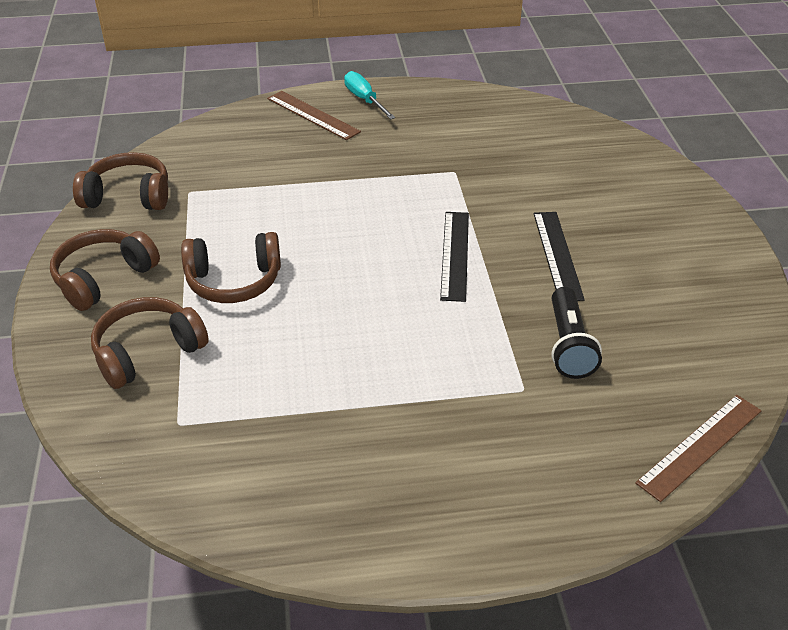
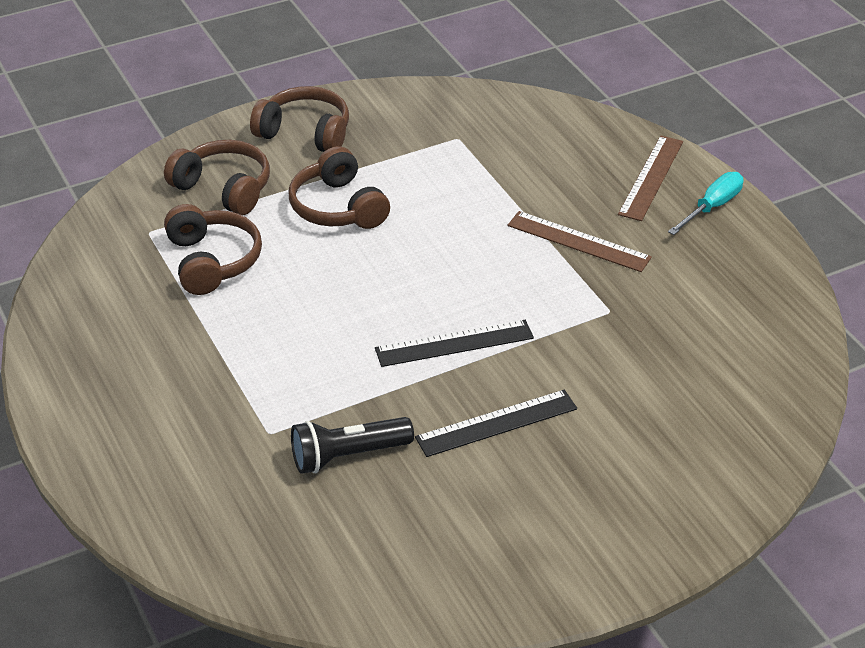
camera: 70 degrees right, 0 degrees up
(128, 196) = (429, 105): brown headphones -> brown headphones (212, 261)
(700, 446) = (238, 576): brown ruler -> brown ruler (578, 241)

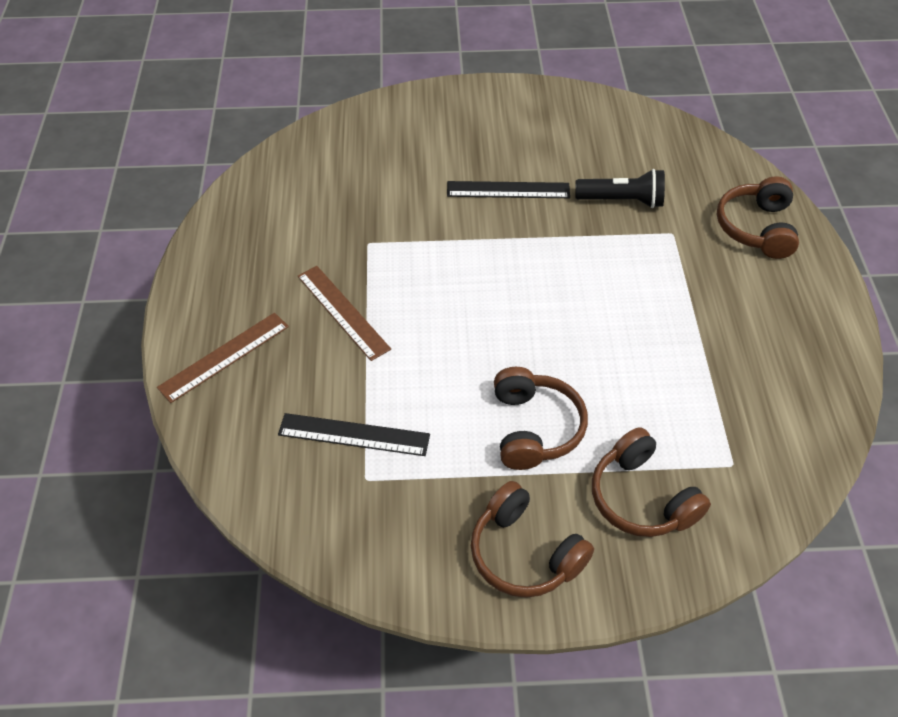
camera: 155 degrees left, 10 degrees up
(212, 261) = (677, 405): brown headphones -> brown headphones (756, 228)
(454, 343) = (503, 256): black ruler -> black ruler (354, 435)
(712, 207) = (204, 306): turquoise screwdriver -> none

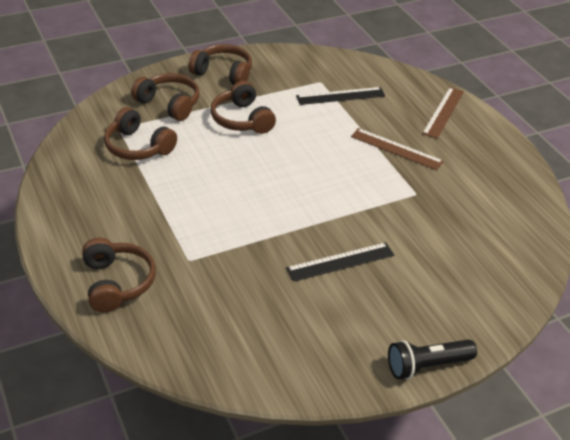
camera: 155 degrees right, 10 degrees down
(622, 200) = (240, 278): black flashlight -> black flashlight (427, 366)
(707, 416) = (138, 147): none -> brown headphones

